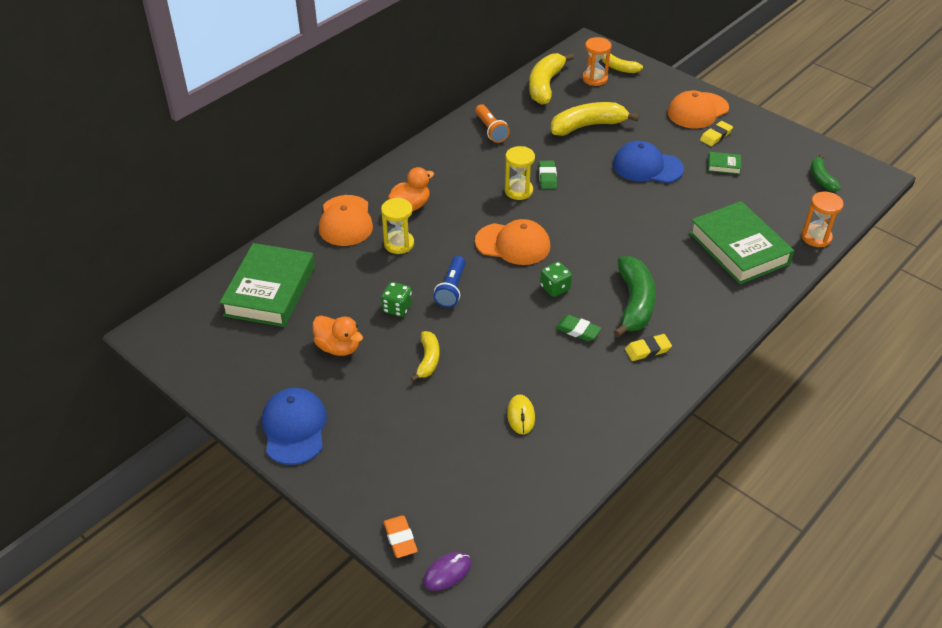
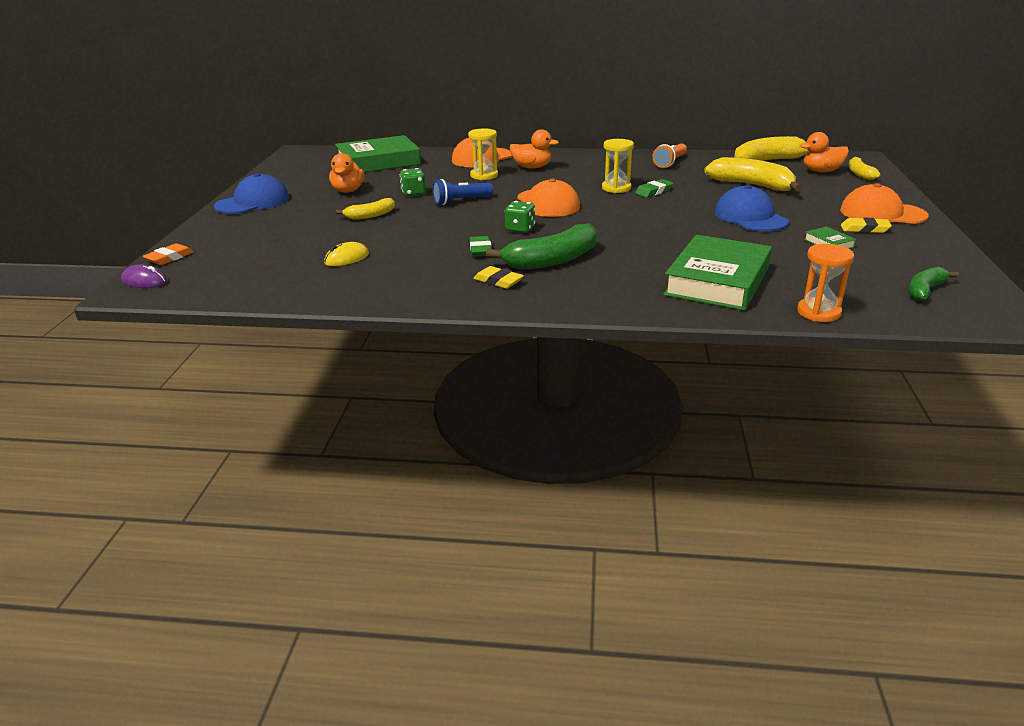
camera: 55 degrees right, 15 degrees down
(594, 79) = (821, 171): orange hourglass -> orange duck

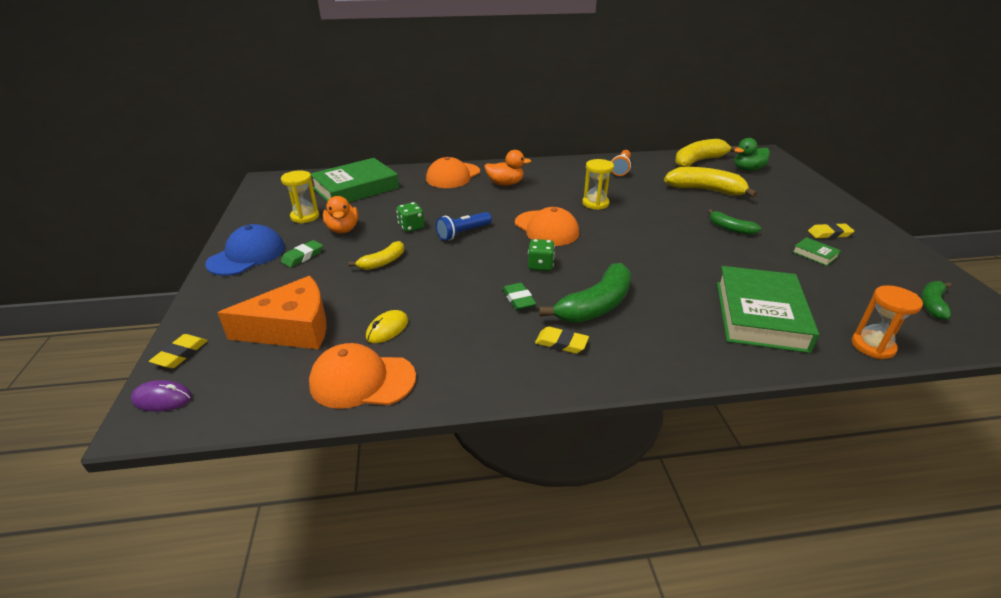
camera: 15 degrees left, 5 degrees up
(169, 258) = (181, 354): orange eraser -> yellow eraser
(266, 251) = (292, 328): none -> orange cheese
(484, 175) = (467, 198): yellow hourglass -> yellow hourglass (305, 216)
(654, 191) = (630, 205): green eraser -> green eraser (302, 256)
(750, 217) = (730, 228): blue cap -> green banana
(821, 171) = (747, 169): orange duck -> green duck
(859, 174) = (778, 170): yellow banana -> none
(882, 213) = (828, 214): orange cap -> orange cap (362, 380)

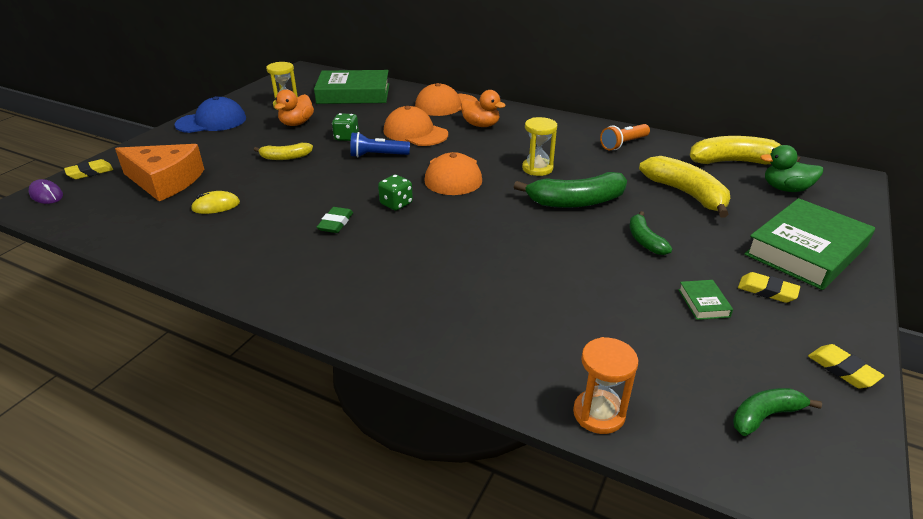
camera: 35 degrees right, 0 degrees up
(302, 256) = (242, 134): green eraser -> none
(362, 380) = (151, 233): orange cap -> orange cap (415, 132)
(561, 343) = (312, 269): yellow eraser -> yellow eraser (842, 369)
(595, 306) = (387, 254): green banana -> green banana (576, 202)
(760, 315) = (525, 329): green book -> green book (805, 250)

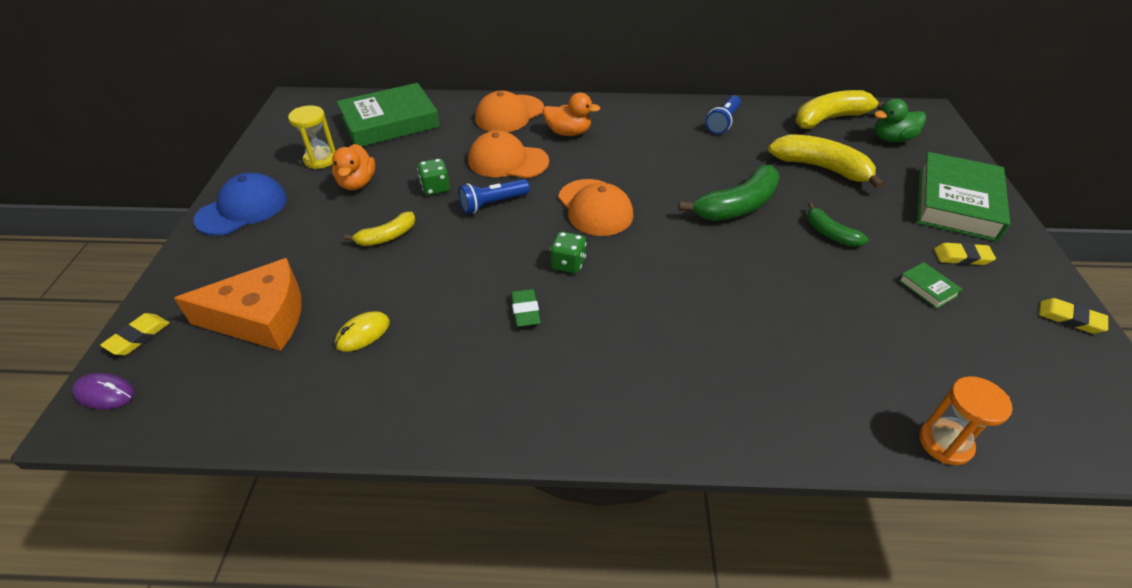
camera: 25 degrees left, 10 degrees up
(537, 168) = (669, 175): yellow hourglass -> none
(623, 144) = (723, 122): orange flashlight -> blue flashlight
(765, 416) = (1056, 389): green banana -> none

